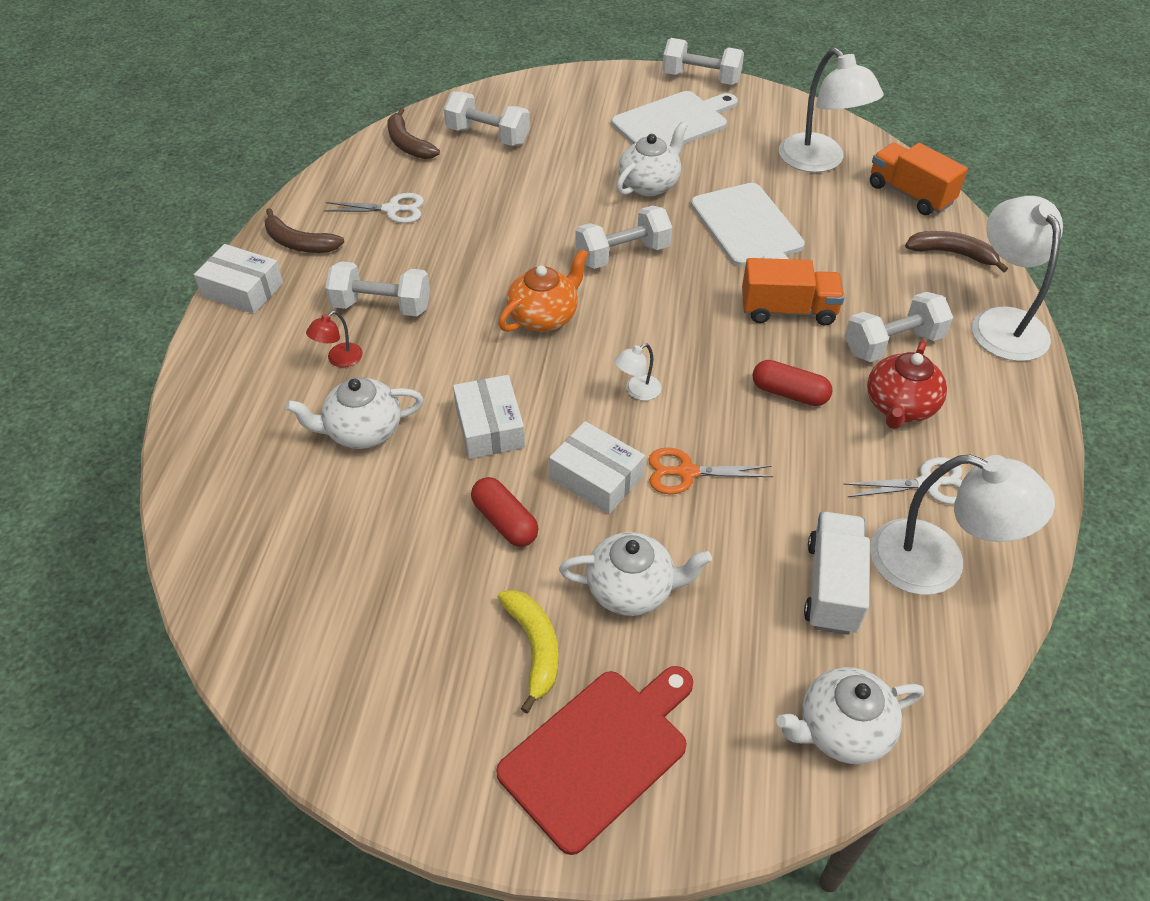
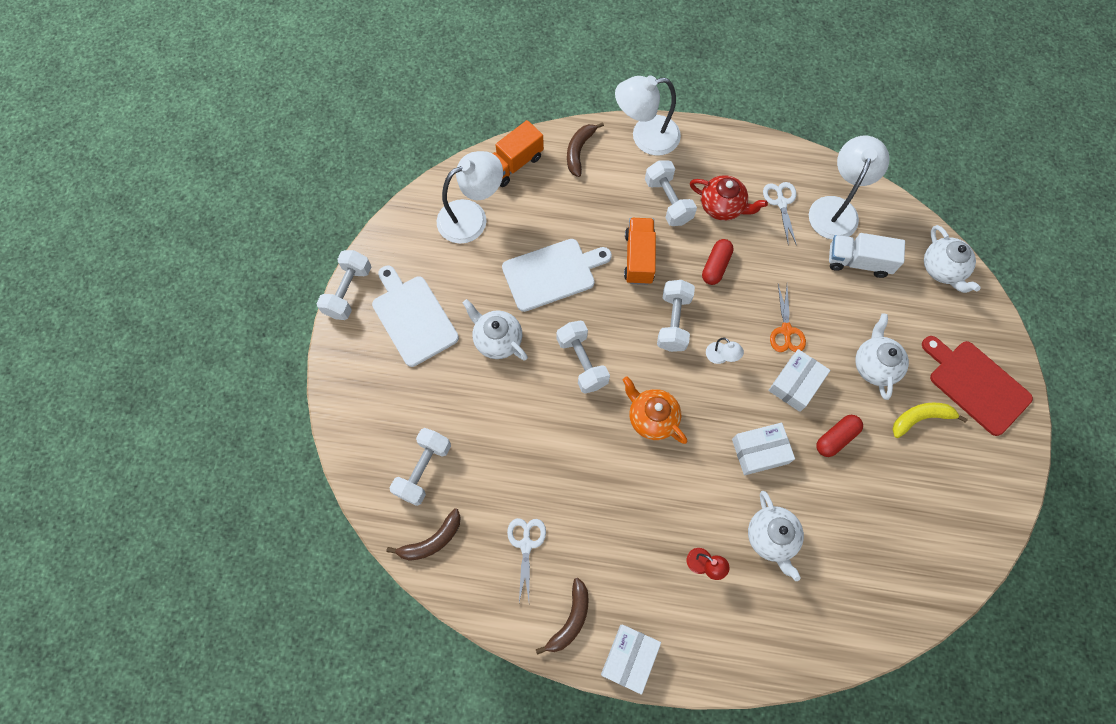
camera: 90 degrees left, 20 degrees up
(382, 306) = (645, 539): white dumbbell -> white dumbbell (673, 322)

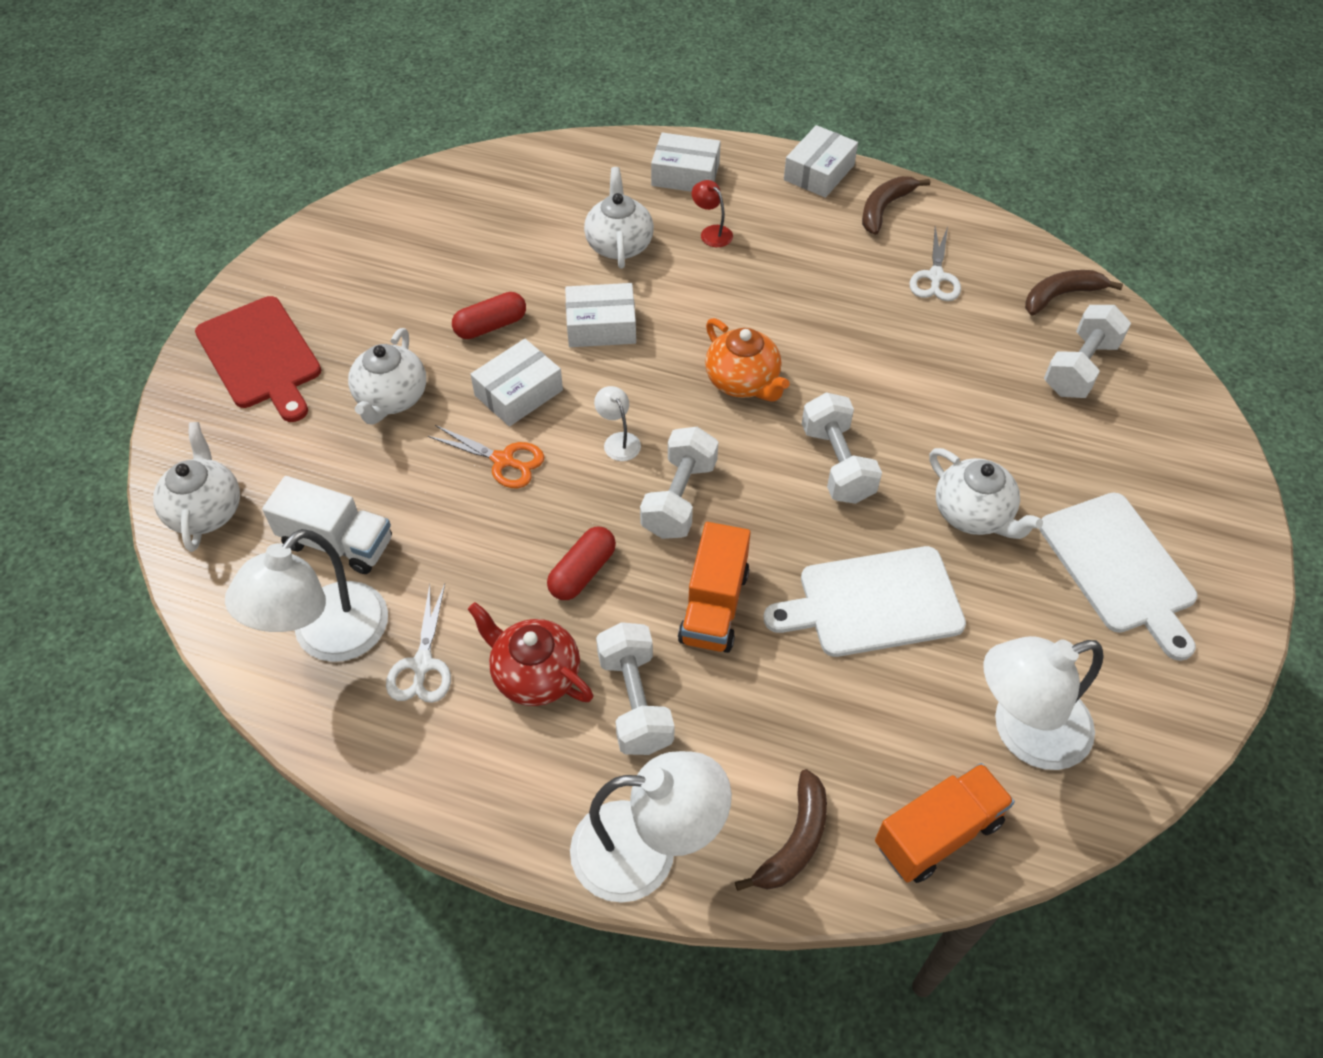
camera: 170 degrees left, 15 degrees down
(348, 291) = (1244, 627): white dumbbell -> none
(741, 634) = (685, 175): none -> white box
(786, 330) = (503, 460): orange scissors -> orange scissors turned 105 degrees clockwise
(920, 418) = (363, 331): yellow banana -> none

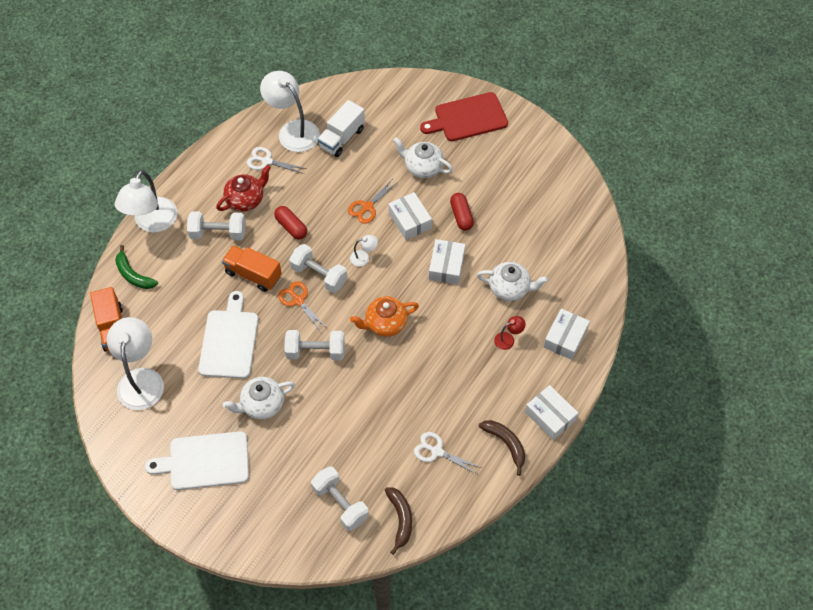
camera: 105 degrees right, 5 degrees up
(206, 510) = (377, 93): white teapot -> none
(745, 516) = (298, 300): none -> orange scissors
(794, 841) = (133, 274): brown banana -> green banana

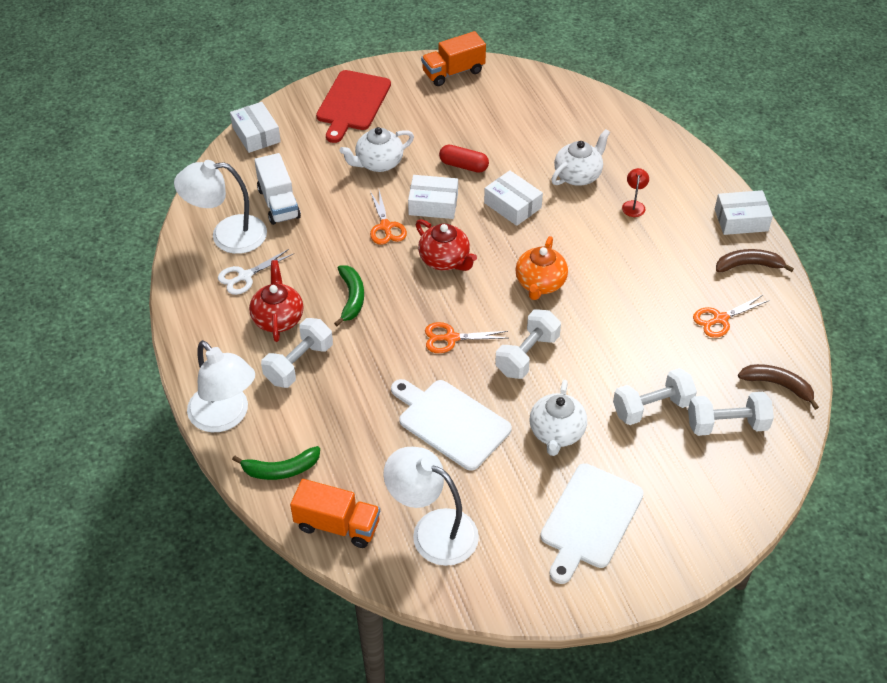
camera: 55 degrees left, 10 degrees down
(253, 274) = (383, 359): orange truck -> orange truck (453, 72)
(291, 227) = (351, 298): red capsule -> green banana
(319, 275) = (434, 306): white dumbbell -> white dumbbell (652, 407)
(364, 257) = (445, 260): white lamp -> red teapot
(437, 451) = (720, 319): white scissors -> orange scissors
(565, 338) = (664, 167): white box -> white box (256, 134)

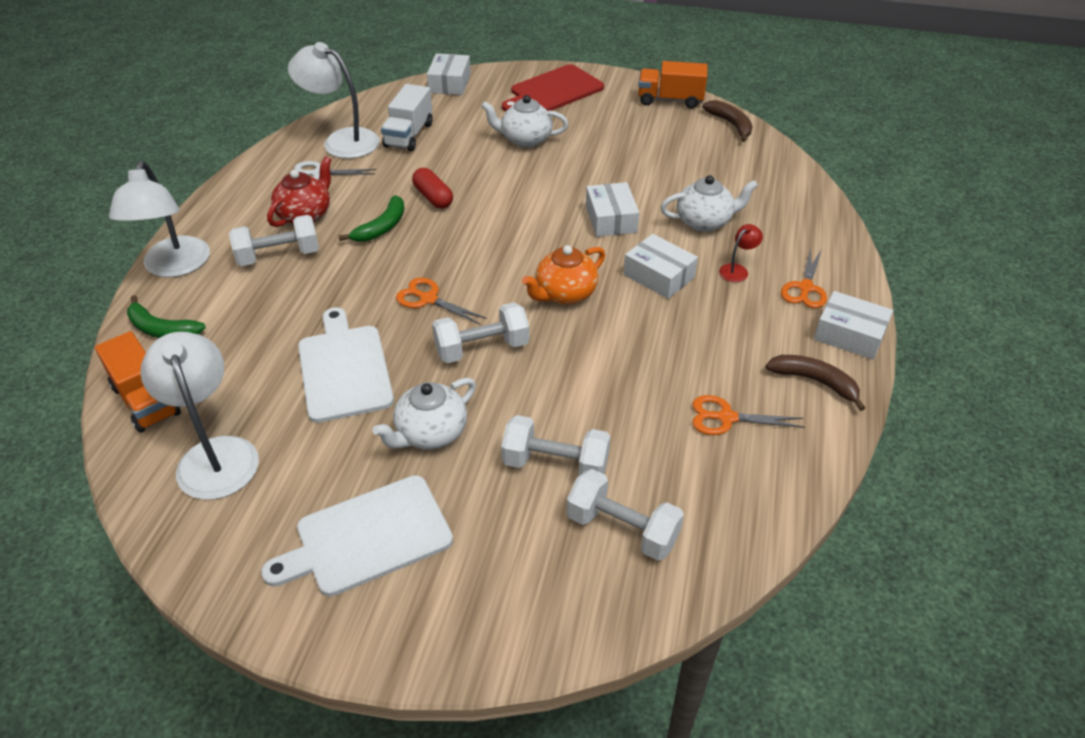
camera: 35 degrees right, 5 degrees down
(386, 227) = (475, 187): orange scissors -> orange scissors (805, 288)
(433, 204) = (537, 188): white box -> white box (658, 276)
(445, 260) = (497, 235): red teapot -> none
(463, 166) = (599, 170): red capsule -> red capsule (433, 197)
(778, 385) = (728, 522): brown banana -> brown banana (731, 124)

